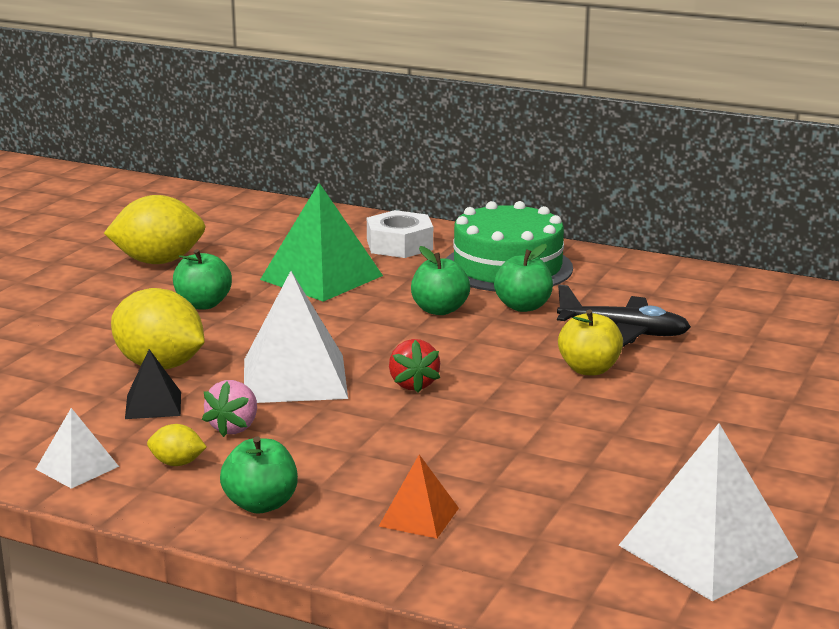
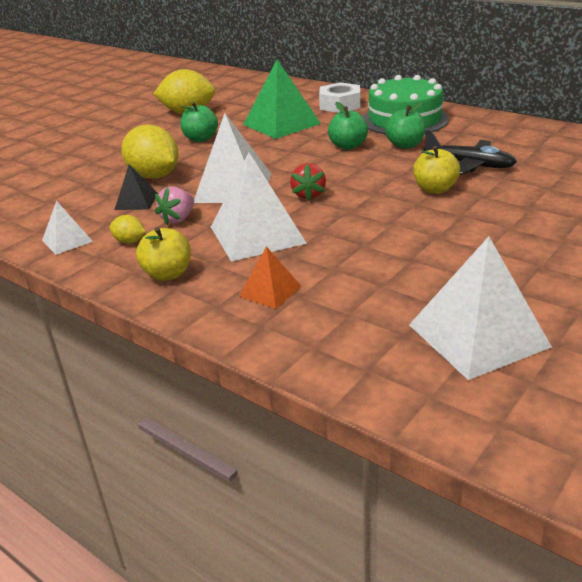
camera: 15 degrees right, 10 degrees up
(261, 504) = (168, 274): green apple -> yellow apple
(364, 444) = (257, 235): none -> white pyramid

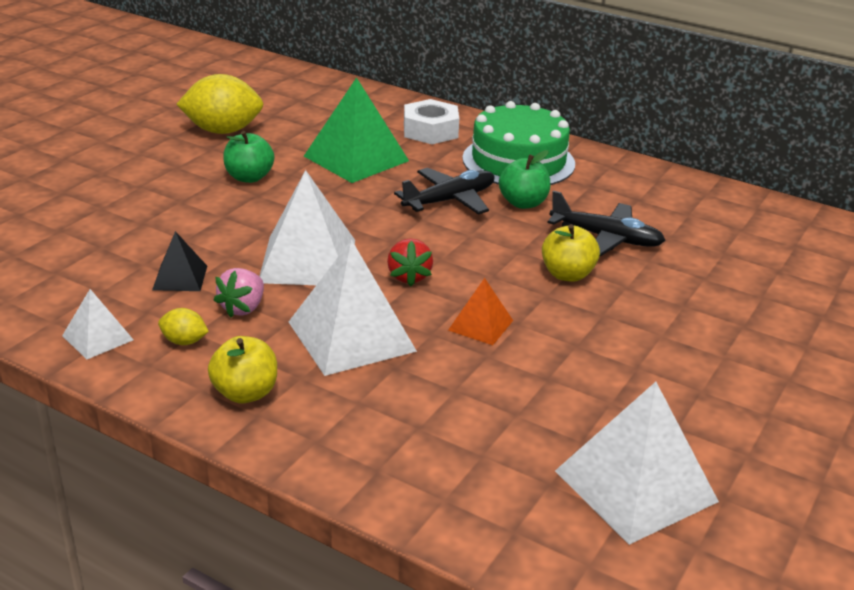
camera: 10 degrees left, 0 degrees up
(154, 176) = (196, 237): yellow lemon -> none
(270, 291) = (381, 420): orange pyramid -> orange pyramid (480, 325)
(348, 146) = (450, 200): green apple -> black plane

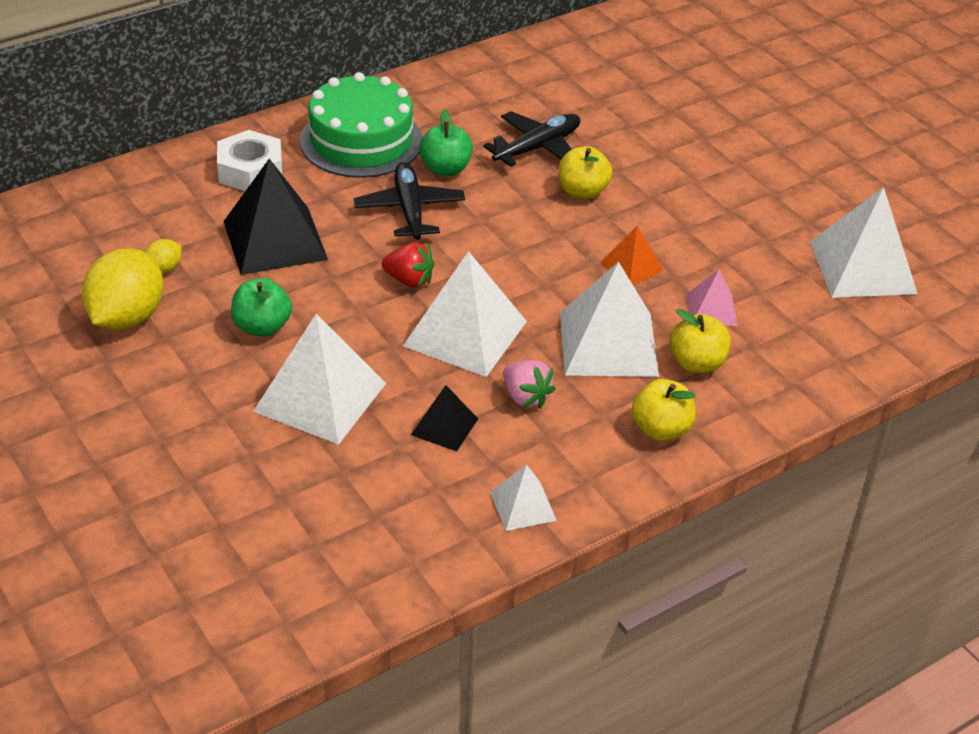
camera: 65 degrees left, 10 degrees up
(183, 218) = (320, 397): none -> white pyramid
(184, 341) = (561, 449): yellow lemon -> yellow lemon (164, 269)
(356, 158) = (275, 240): green pyramid -> black pyramid
(362, 395) = (697, 363): none -> yellow apple
(409, 276) = (532, 280): red strawberry -> red strawberry (409, 280)
(456, 388) = (711, 309): none -> pink pyramid

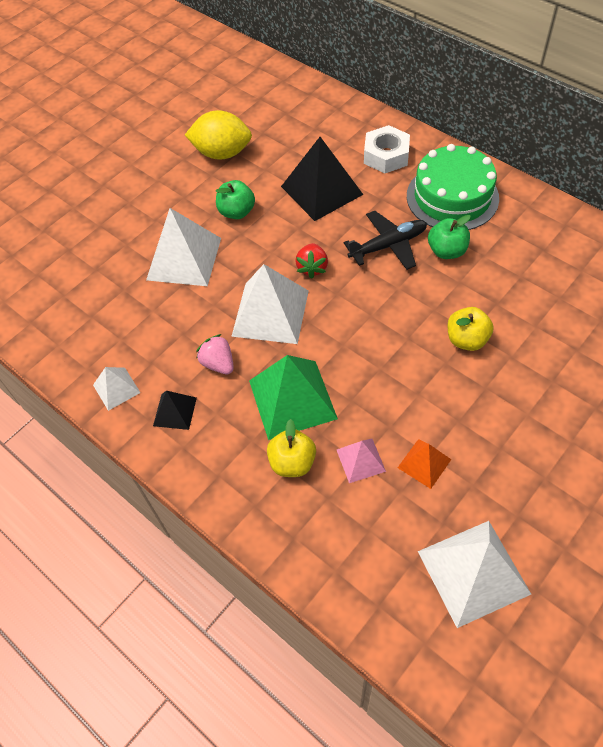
camera: 80 degrees right, 15 degrees up
(164, 269) = (271, 152): yellow lemon -> none
(444, 426) = (177, 327): black pyramid -> black pyramid (175, 411)
(525, 397) = (218, 363): pink strawberry -> pink strawberry turned 105 degrees clockwise
(537, 148) = (506, 297): black plane -> none
(608, 344) = (292, 399): white pyramid -> green pyramid
(631, 266) = (389, 393): orange pyramid -> orange pyramid (424, 463)
(661, 429) = (212, 453): yellow apple -> none

